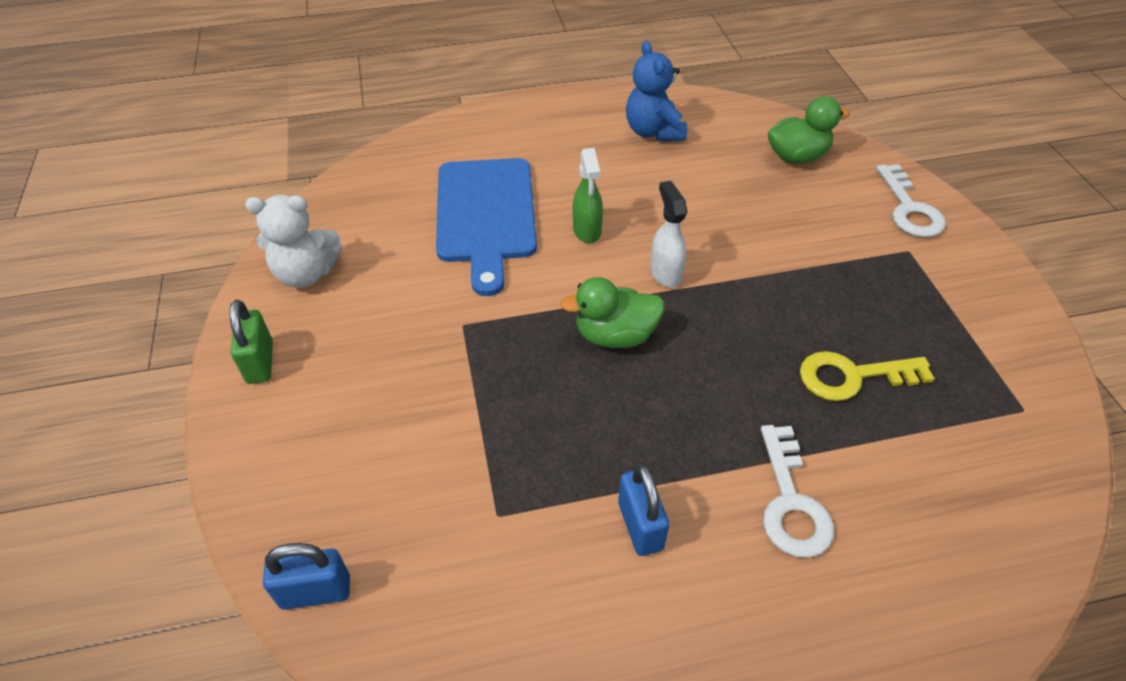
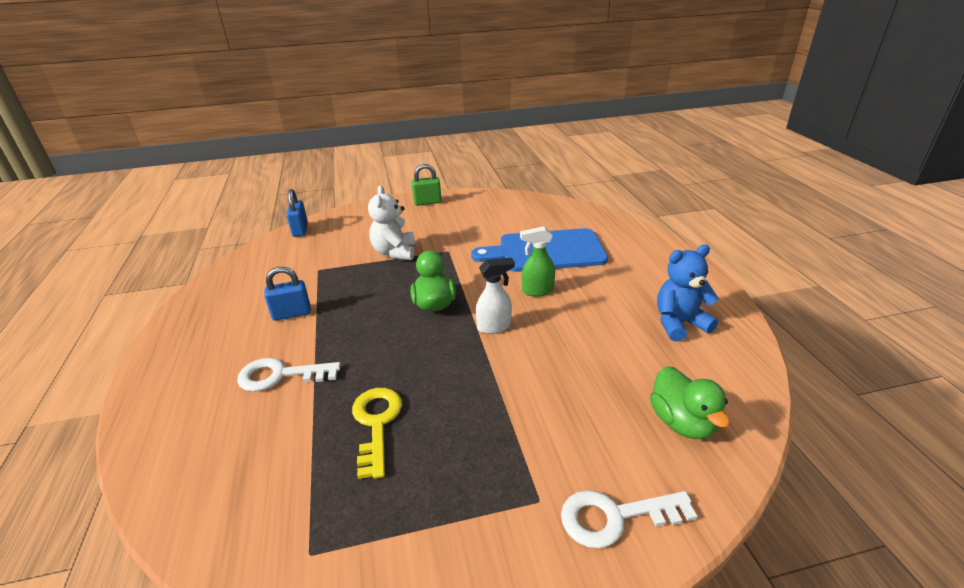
camera: 90 degrees right, 15 degrees down
(306, 274) = (488, 204): white teddy bear -> white teddy bear (395, 252)

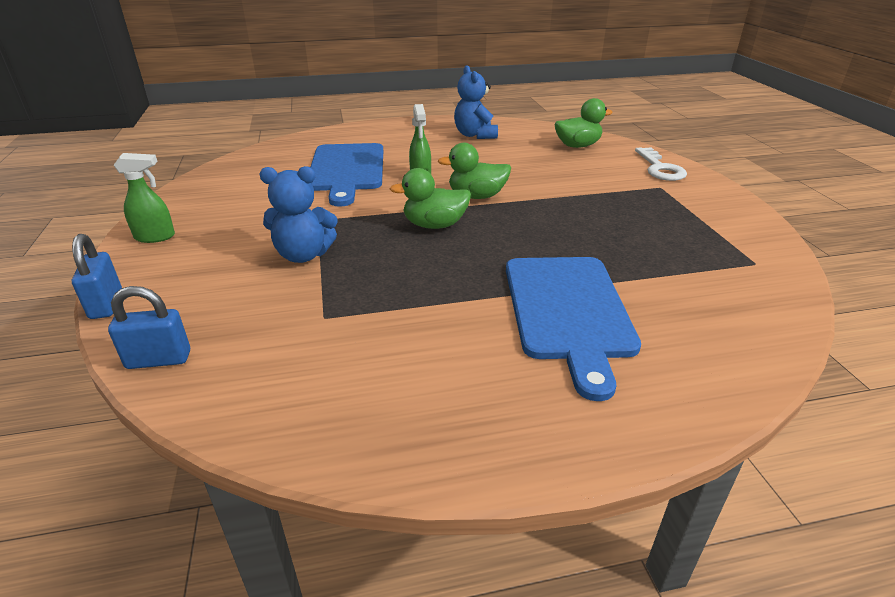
camera: 90 degrees left, 0 degrees up
(280, 375) = (568, 311): white key -> blue cutting board
(292, 314) = (442, 323): blue padlock -> blue padlock (106, 304)
(376, 423) = (618, 246): yellow key -> none
(395, 252) = (303, 255): white teddy bear -> blue teddy bear
(427, 202) = (155, 237): green padlock -> green spray bottle
(494, 327) = (476, 196): white spray bottle -> green duck

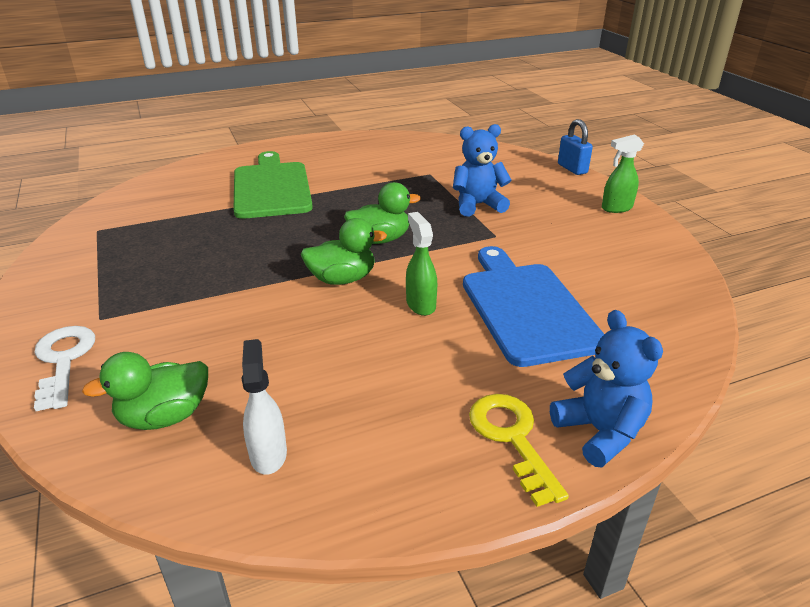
camera: 170 degrees right, 0 degrees up
(159, 360) = (502, 152): blue padlock -> none
(403, 130) = (512, 438): none -> yellow key
(475, 135) = (361, 435): blue teddy bear -> blue teddy bear (599, 432)
(519, 134) = (268, 454): none -> white spray bottle
(568, 311) = (271, 188): blue cutting board -> green cutting board

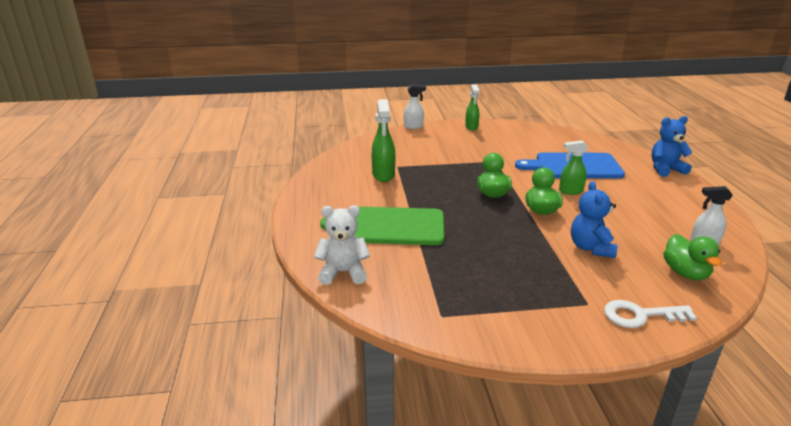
camera: 75 degrees left, 5 degrees down
(178, 178) = (343, 272): none -> white teddy bear
(399, 169) = (383, 175): none -> green spray bottle
(478, 205) = (454, 159): blue teddy bear -> blue teddy bear (591, 248)
(512, 438) = (674, 186): yellow key -> none
(572, 169) = (414, 126): blue padlock -> white spray bottle

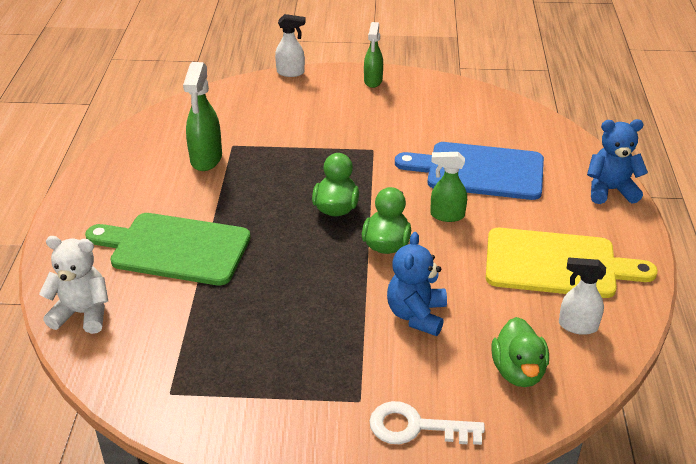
camera: 10 degrees right, 10 degrees up
(663, 210) = (557, 264): none -> yellow cutting board

